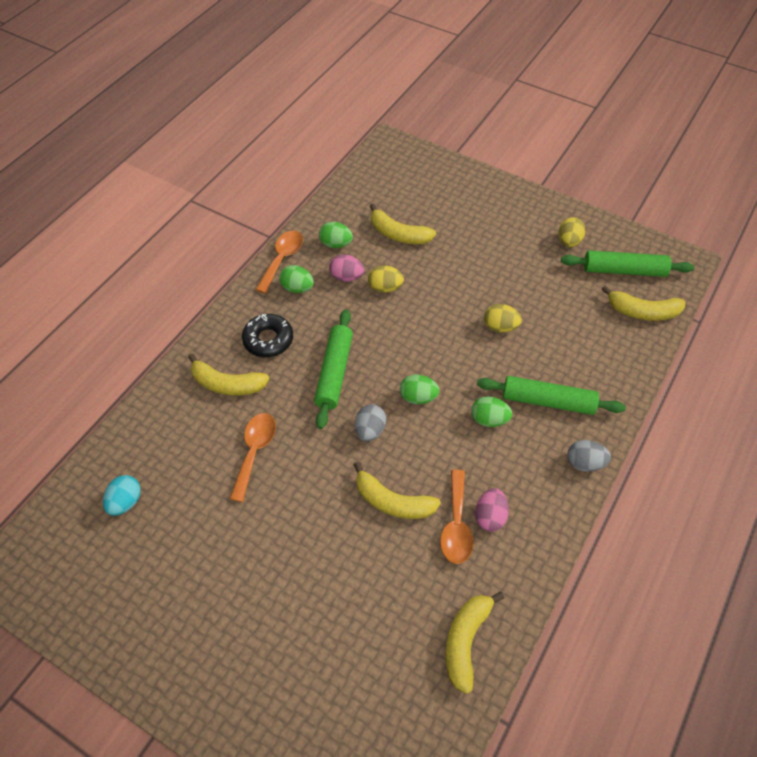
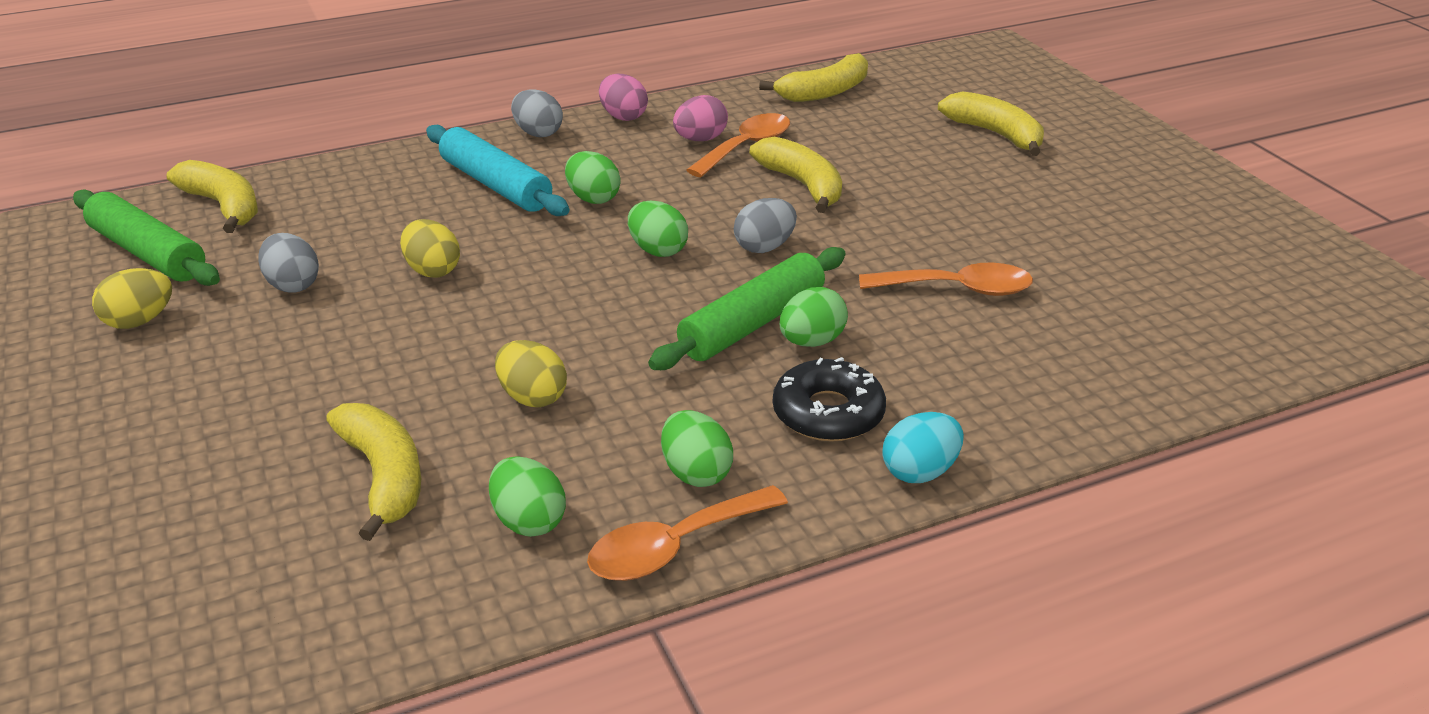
camera: 145 degrees left, 20 degrees down
(125, 502) = (1197, 312): turquoise egg -> turquoise egg (920, 472)
(227, 384) = (951, 381): yellow banana -> yellow banana (995, 134)
(254, 451) = (957, 289): orange spoon -> orange spoon turned 135 degrees counterclockwise
(301, 376) = (811, 341): none -> green egg
(346, 277) = (580, 447): pink egg -> pink egg (623, 116)
(543, 287) = (293, 285): none -> grey egg
(548, 401) = (496, 185): green rolling pin -> turquoise rolling pin

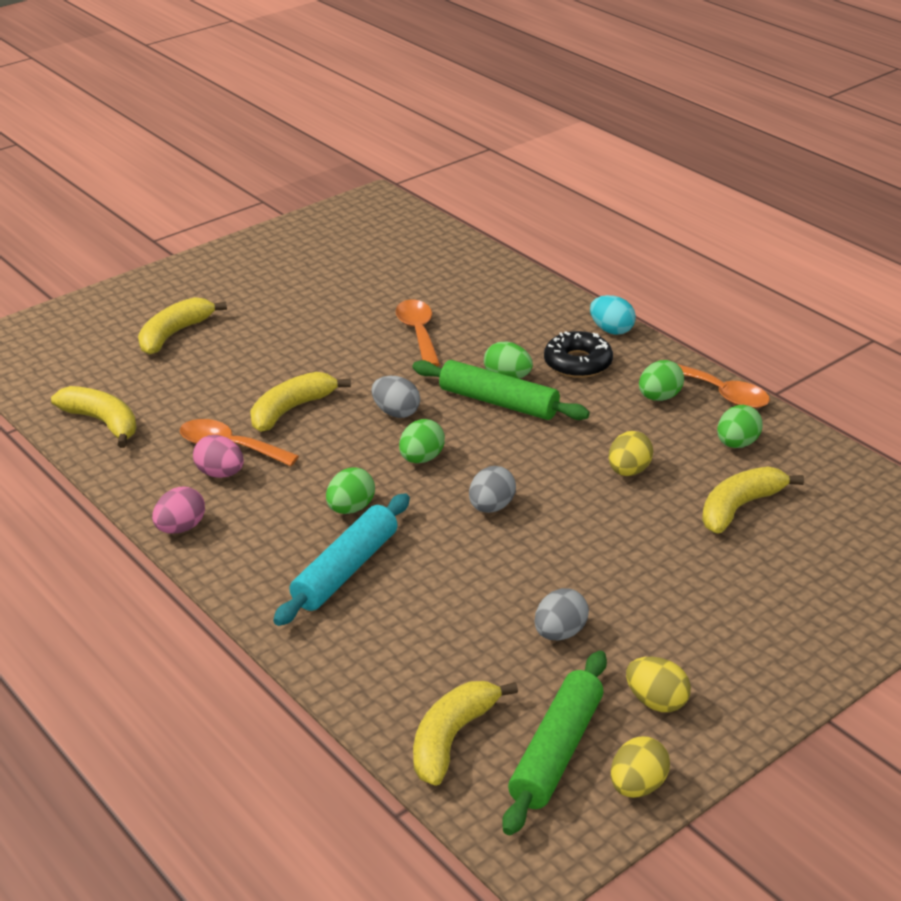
camera: 105 degrees left, 0 degrees up
(432, 270) = (501, 562): yellow egg -> yellow egg (637, 786)
(538, 133) = (231, 573): grey egg -> grey egg (491, 507)

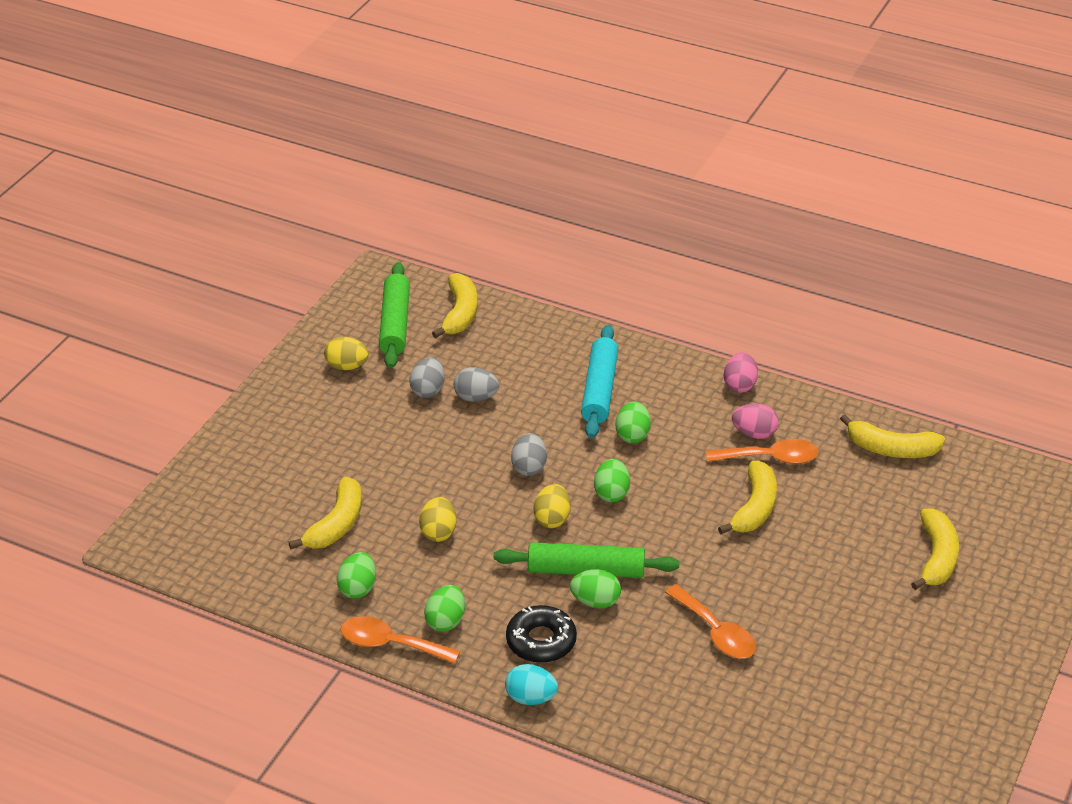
camera: 155 degrees right, 5 degrees up
(396, 412) = (665, 532): grey egg -> grey egg (476, 397)
(637, 786) = (340, 320): yellow egg -> yellow egg (552, 519)

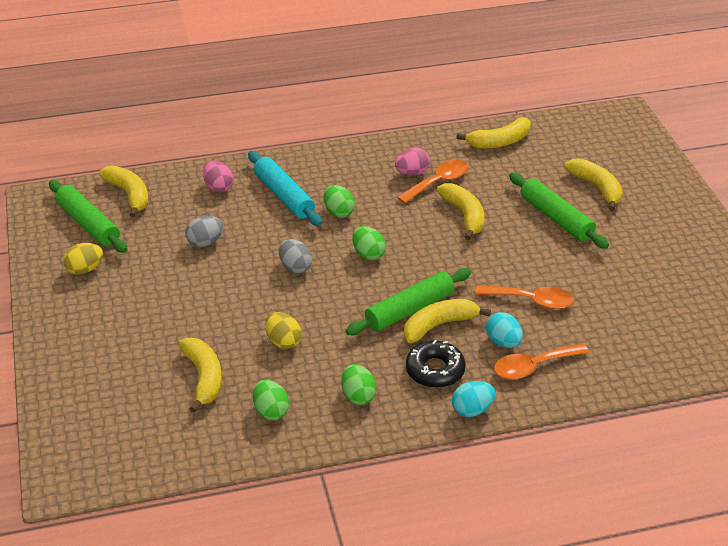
camera: 40 degrees left, 0 degrees up
(390, 644) = (338, 434): orange spoon -> orange spoon (533, 366)
(428, 390) = (165, 255): grey egg -> none
(552, 519) = (349, 290): yellow egg -> none
(595, 601) = (439, 325): green egg -> yellow banana
(637, 654) = (503, 342): none -> turquoise egg
(739, 385) = (368, 149): pink egg -> pink egg (218, 187)
(849, 564) = (556, 218): none -> green rolling pin

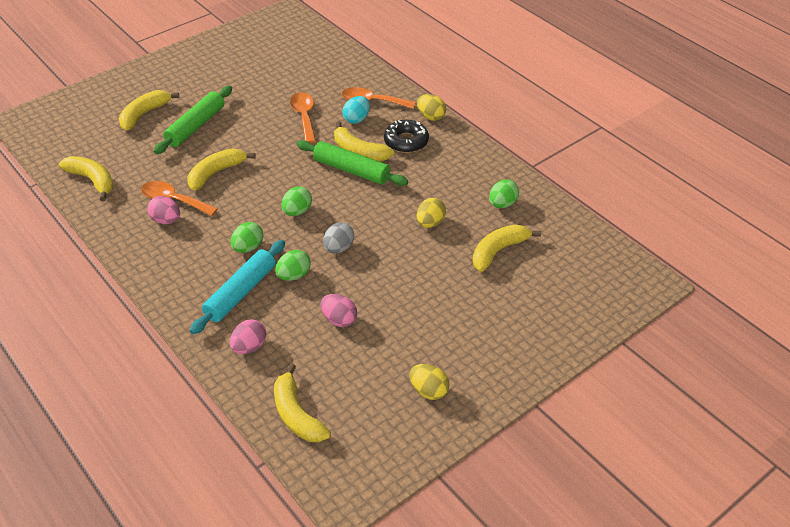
camera: 115 degrees left, 5 degrees up
(88, 224) = (361, 425): green rolling pin -> none
(129, 195) = (297, 414): yellow banana -> yellow banana turned 60 degrees counterclockwise
(205, 242) = (339, 320): grey egg -> pink egg
(358, 396) = (456, 168): green egg -> green egg (294, 275)
(472, 410) = (431, 117): turquoise egg -> yellow egg
(533, 366) = (372, 101): orange spoon -> orange spoon turned 150 degrees clockwise

